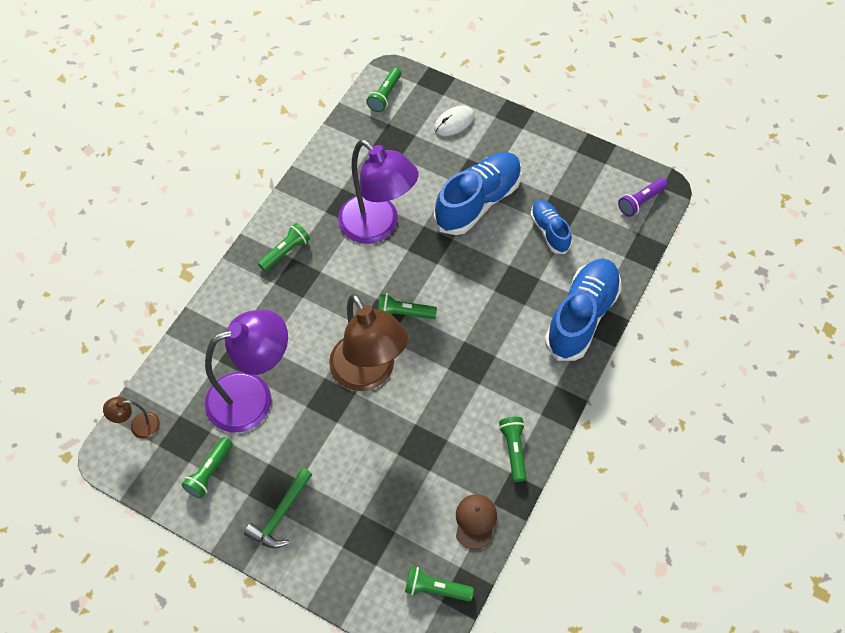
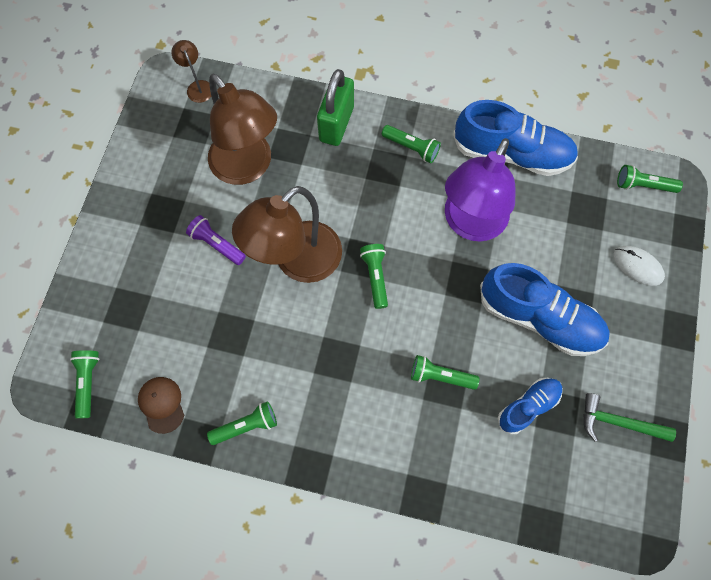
camera: 75 degrees right, 10 degrees up
(209, 472) = (166, 156): green flashlight -> green flashlight (440, 376)
(235, 308) = (336, 124): none -> green padlock
(253, 397) = (248, 167): purple lamp -> brown lamp
(280, 514) = (137, 226): green hammer -> green hammer (618, 422)
(475, 521) = (161, 404): brown cap -> brown cap turned 105 degrees counterclockwise
(581, 316) = (426, 466): blue shoe -> blue shoe (511, 153)
(641, 201) = (610, 509): purple flashlight -> purple flashlight (217, 244)

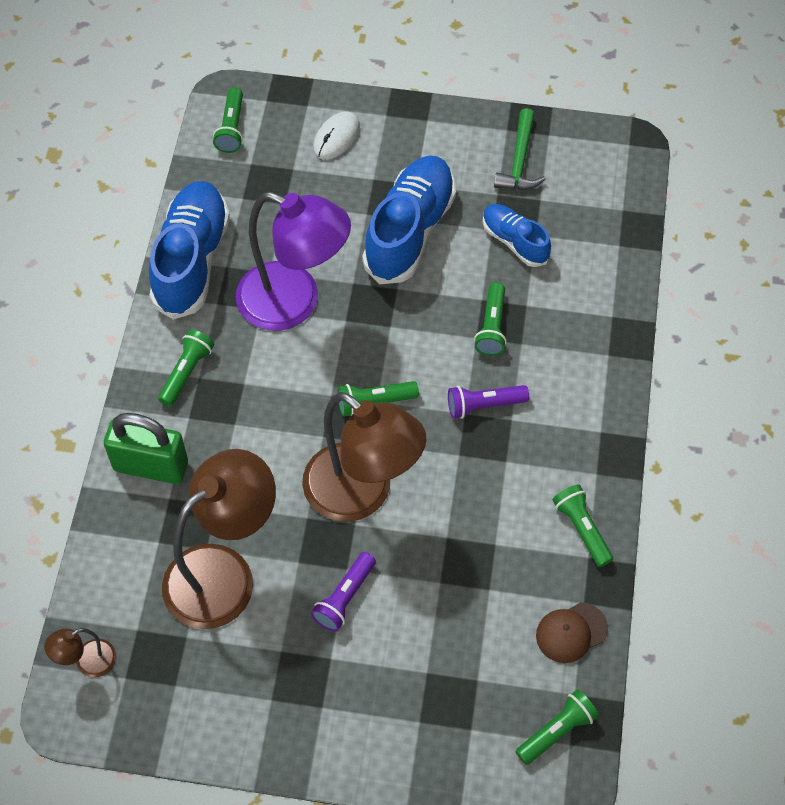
camera: 95 degrees left, 10 degrees down
(88, 383) = (557, 731): green flashlight -> green flashlight turned 150 degrees clockwise
(366, 361) = (484, 405): none -> purple flashlight

